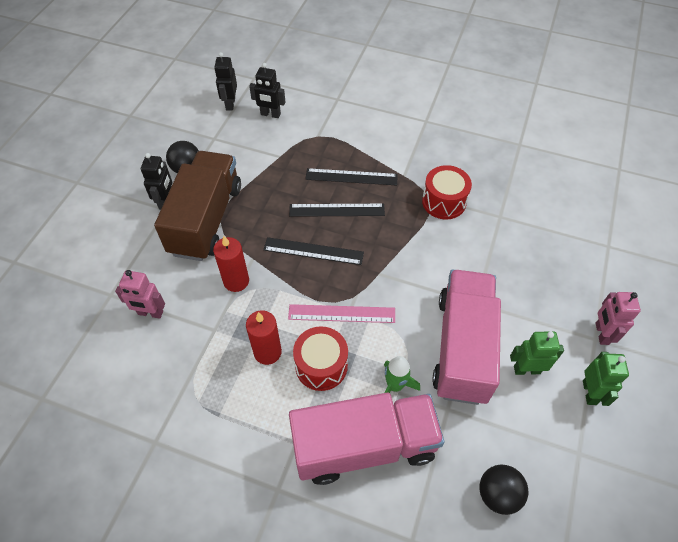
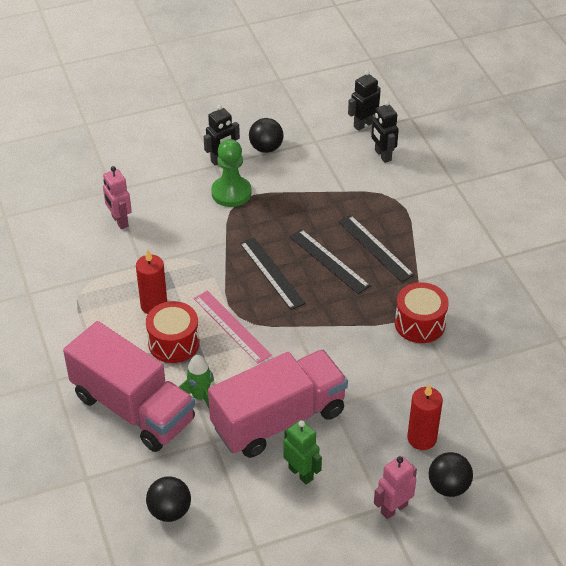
camera: 50 degrees right, 10 degrees down
(206, 219) = (231, 193): brown truck -> green pawn
(236, 281) = (195, 247): red candle -> red candle (422, 438)
(589, 392) = (322, 528): green robot -> none
(603, 287) = (448, 486): none -> black ball

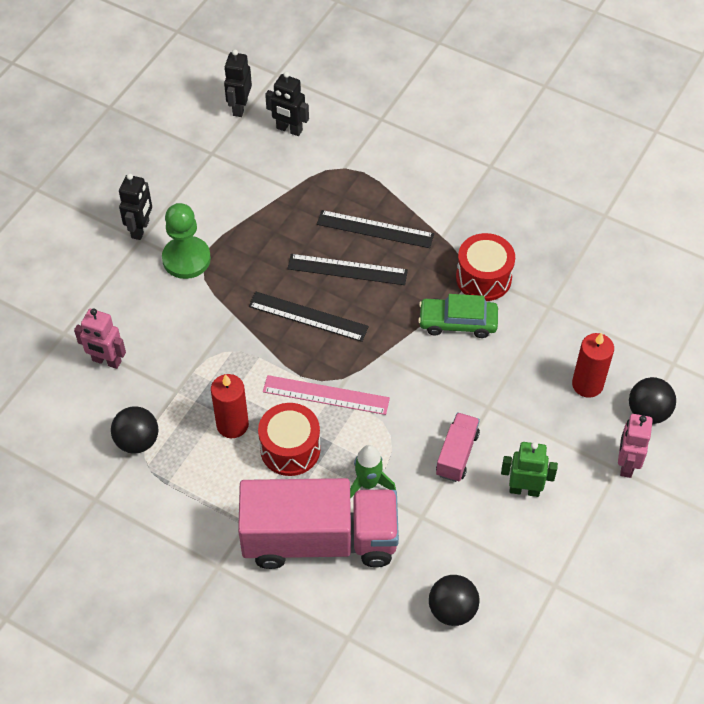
camera: 40 degrees left, 10 degrees up
(266, 148) = (172, 190): black ball -> black ball (137, 441)
(279, 419) = (457, 454): pink truck -> pink truck, size x0.45
(370, 339) = (458, 322): none -> green car

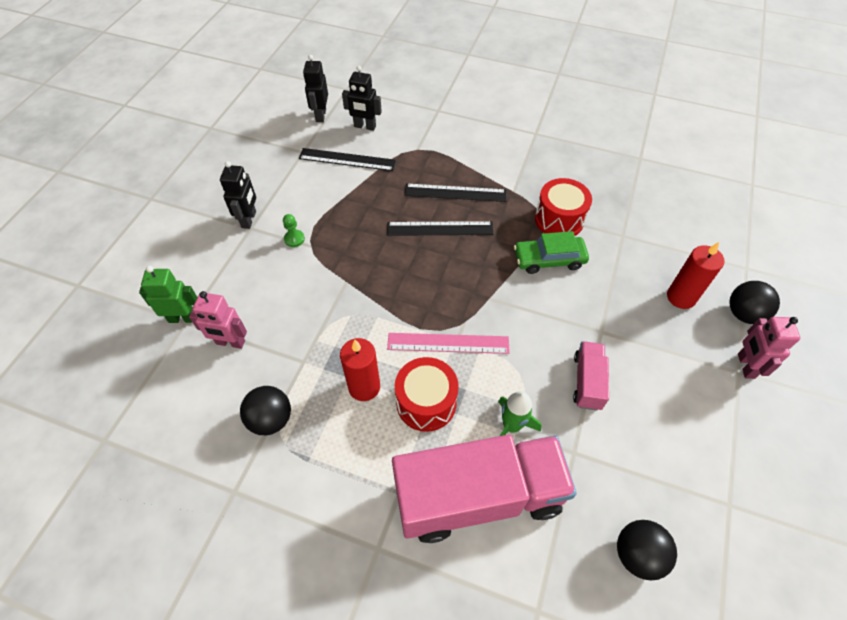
camera: 10 degrees left, 0 degrees up
(186, 259) = (294, 239): green pawn -> green pawn, size x0.46
(308, 316) = (414, 273): black ruler -> black ruler (347, 159)
(524, 489) = (662, 407): green robot -> green robot (183, 318)

